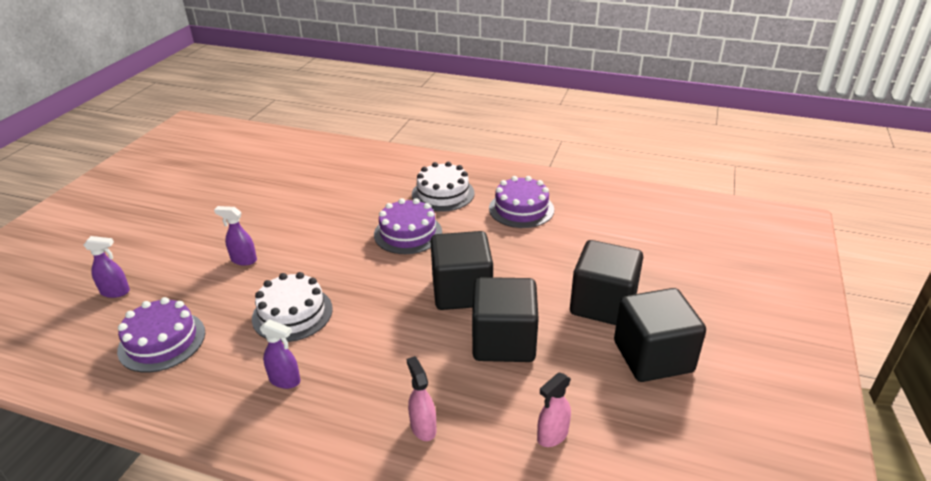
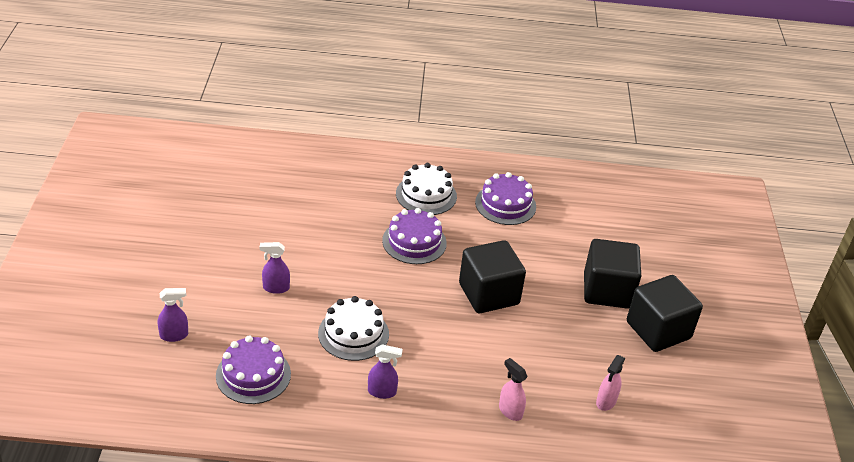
camera: 20 degrees left, 5 degrees up
(504, 341) = (541, 334): black cube -> none

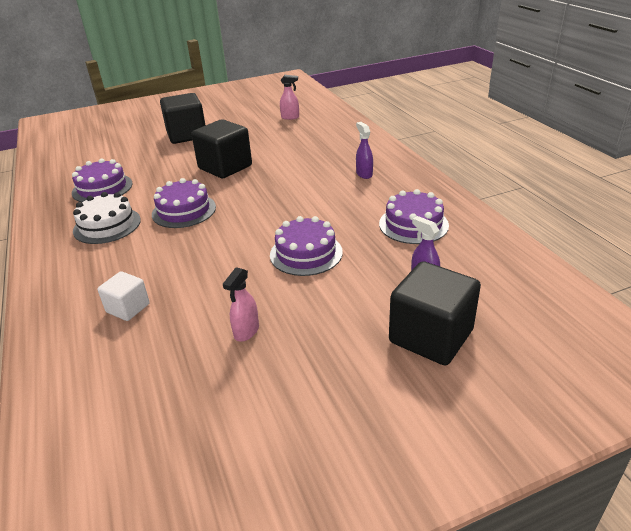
camera: 110 degrees left, 5 degrees down
(275, 288) = (306, 253): purple spray bottle -> purple cake
(294, 184) = (128, 308): none -> white cube
(353, 334) = (321, 201): white cake -> none
(510, 411) = (329, 136): pink spray bottle -> pink spray bottle (246, 331)
(658, 330) = (213, 117): black cube -> black cube (431, 336)

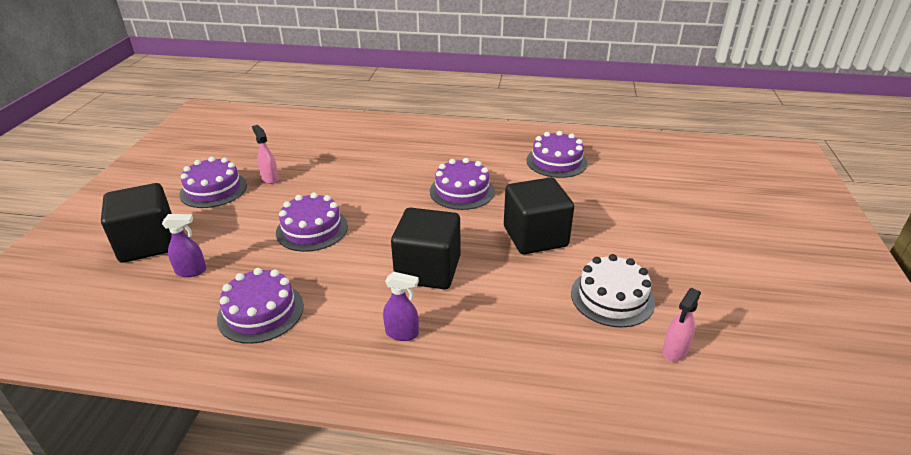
camera: 120 degrees right, 0 degrees up
(107, 225) = (479, 154): white cake -> white cake (612, 297)
(128, 308) = (355, 146): white cube -> none
(187, 135) = (666, 235): black cube -> black cube (428, 270)
(306, 362) = (213, 189): none -> purple cake

